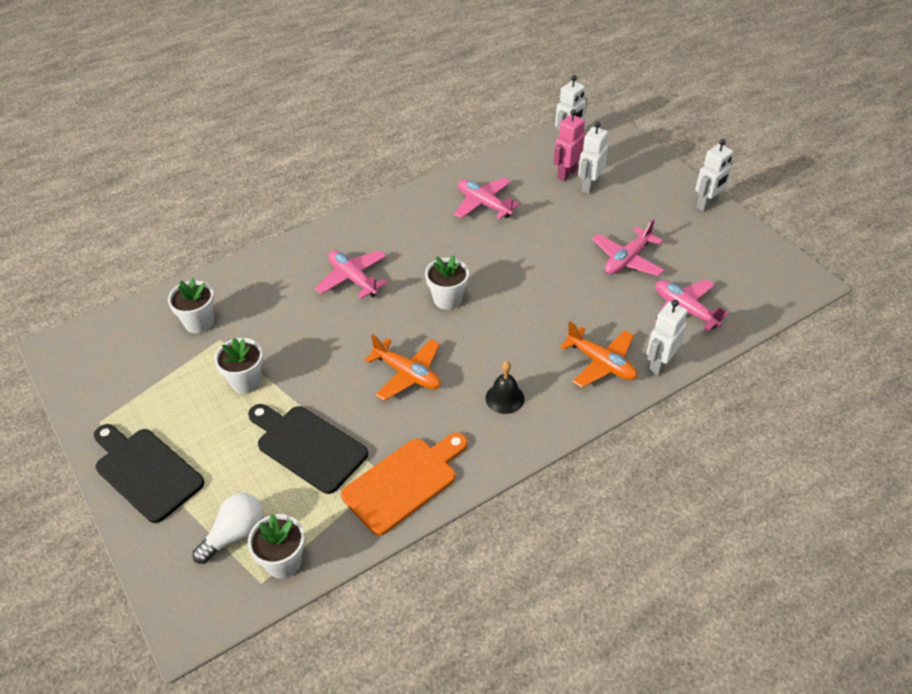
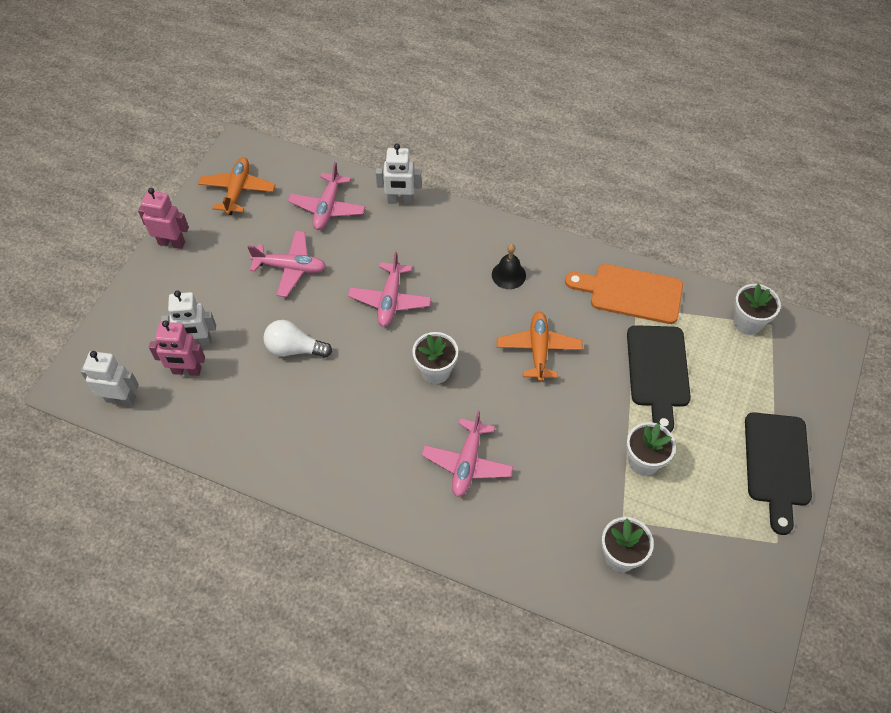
camera: 125 degrees left, 10 degrees up
(235, 534) = (759, 364): white light bulb -> white light bulb (294, 349)
(484, 204) = (283, 416): pink plane -> pink plane (390, 300)
(601, 363) = (426, 234): orange plane -> orange plane (238, 190)
(707, 204) = (172, 243): white robot -> pink robot

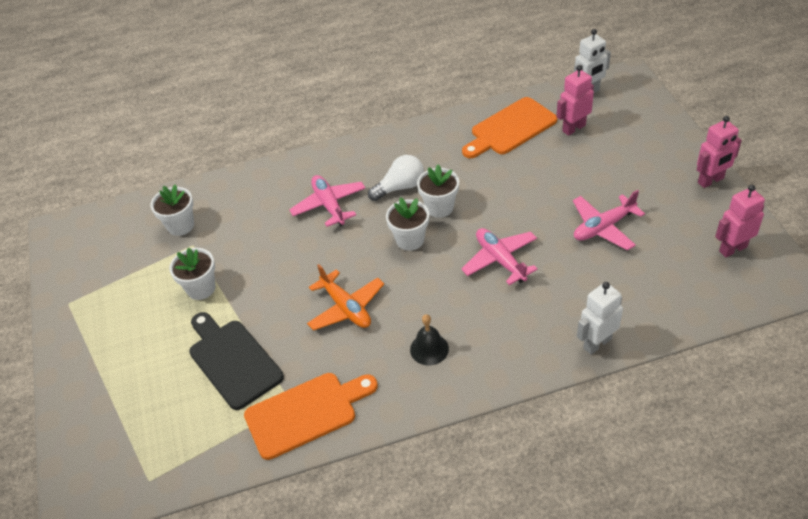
camera: 145 degrees right, 10 degrees down
(197, 342) = (592, 144): white robot -> none
(232, 416) = (510, 128): none -> orange cutting board
(238, 190) = (732, 249): orange plane -> pink robot
(294, 349) = (524, 184): white light bulb -> white light bulb (400, 187)
(327, 208) = (645, 290): pink plane -> none
(747, 322) = (174, 465): white flower pot -> white flower pot (439, 207)
(777, 464) = (90, 356): black cutting board -> none

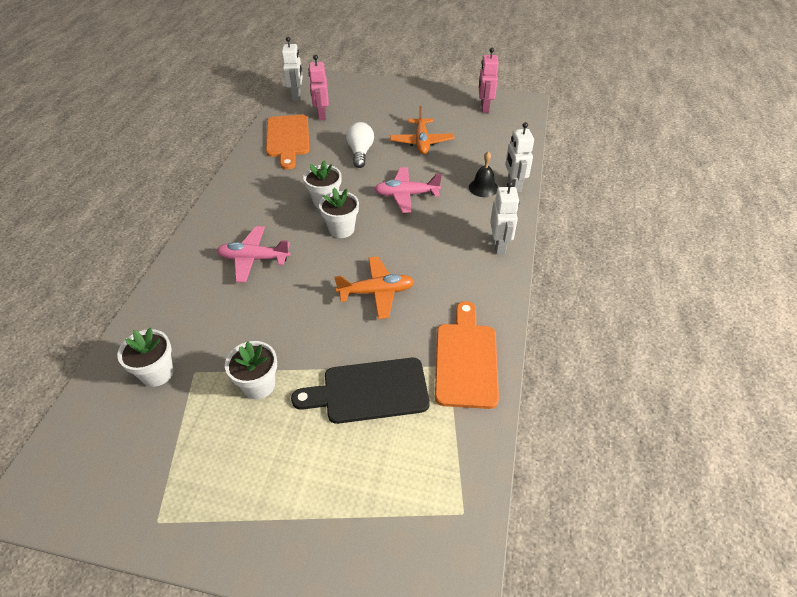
camera: 65 degrees left, 0 degrees up
(400, 187) = (281, 212): white light bulb -> white light bulb (360, 152)
(429, 349) = (457, 262): black bell -> black bell (483, 188)
(481, 373) = (499, 245): none -> white robot
(603, 227) = (421, 142): pink plane -> orange plane
(711, 181) = (425, 90): pink robot -> none

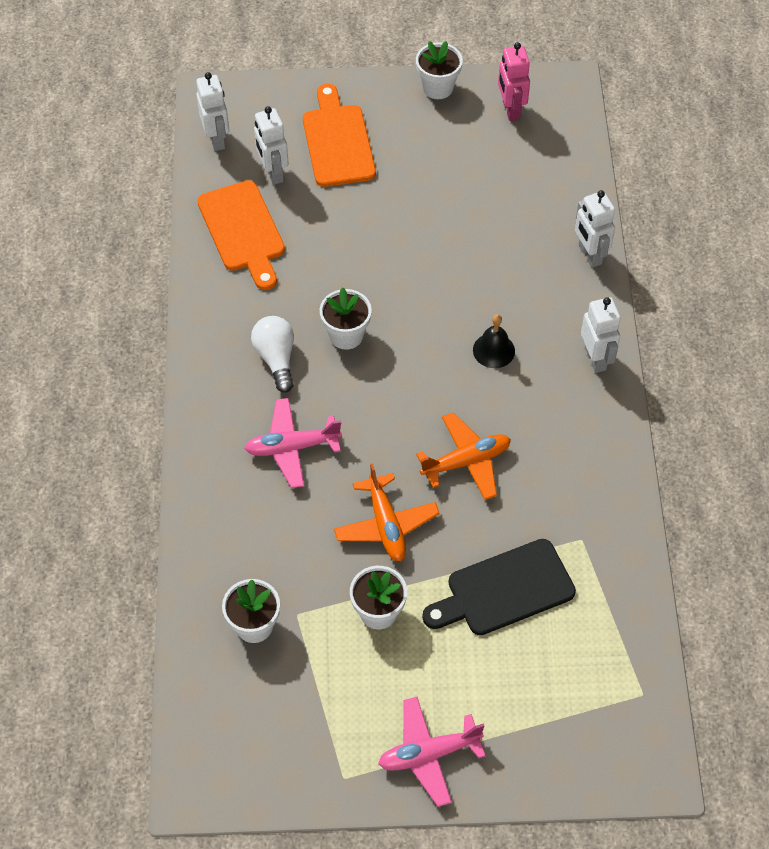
camera: 15 degrees left, 10 degrees up
(321, 115) = (273, 173): pink robot -> white robot
(341, 229) = (386, 376): white flower pot -> white flower pot (438, 87)
(360, 152) = (360, 237): white light bulb -> white light bulb (276, 358)
(406, 195) = (451, 301): pink plane -> pink plane (429, 754)
(421, 142) = (440, 198): orange plane -> orange plane (386, 524)
(466, 360) = (599, 527): orange cutting board -> orange cutting board (338, 141)
(483, 188) = (550, 267): black bell -> black bell (493, 350)

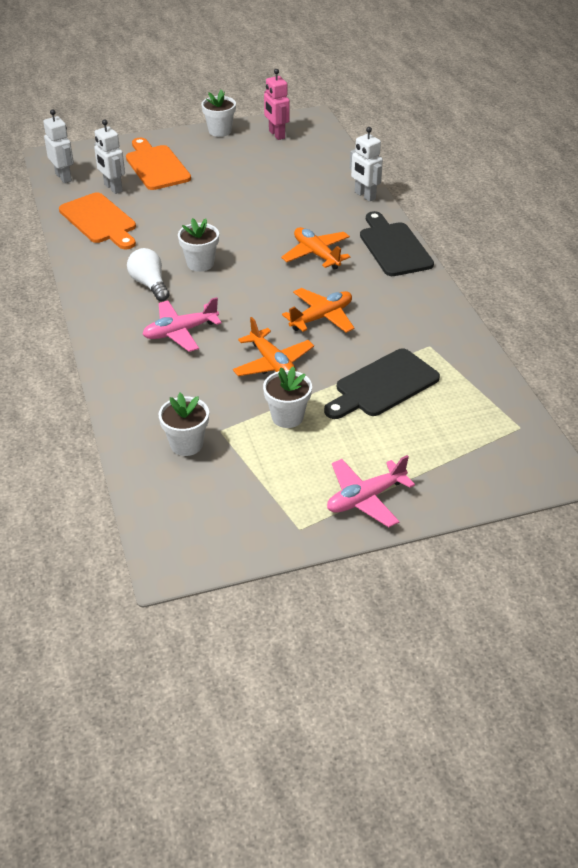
camera: 15 degrees left, 15 degrees down
(493, 350) = (316, 254): black bell -> orange plane
(595, 359) = (394, 247): white robot -> black cutting board

